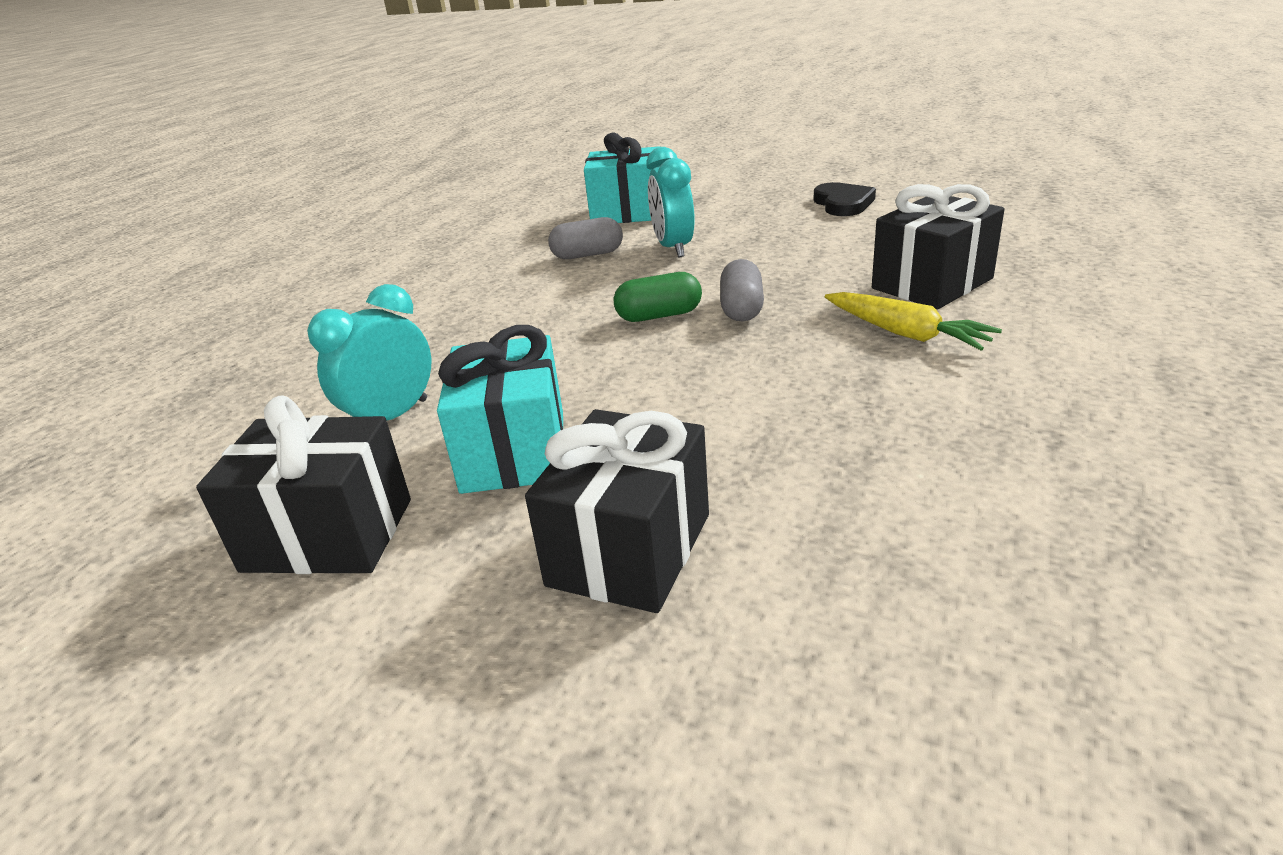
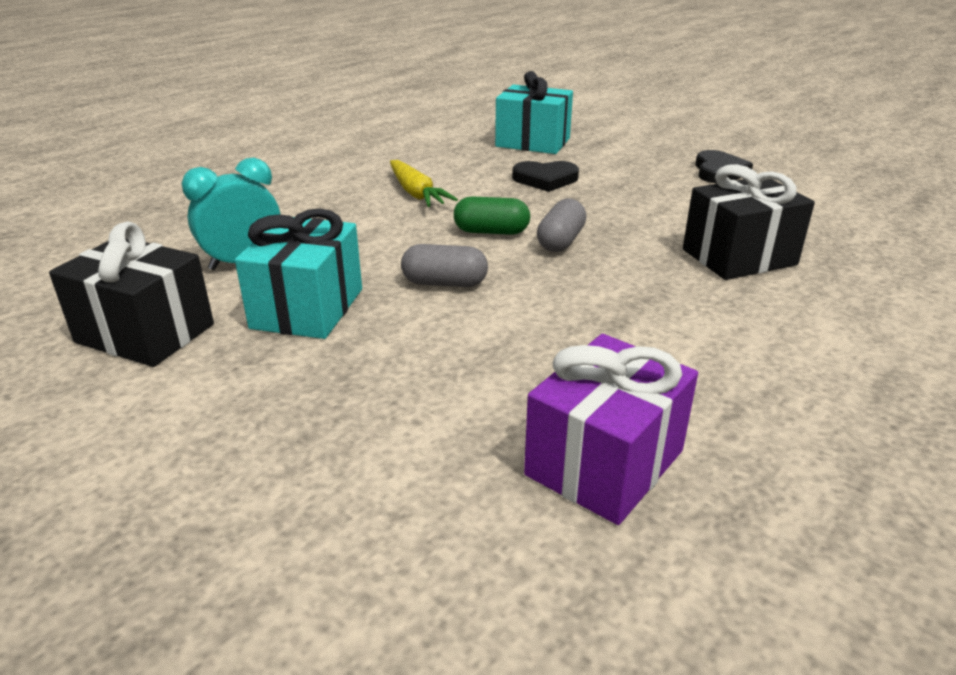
camera: 15 degrees right, 0 degrees up
(587, 255) = (474, 170): grey capsule -> grey capsule (444, 283)
(630, 549) = (334, 401): black gift -> none
(673, 248) = (545, 179): turquoise clock -> black heart
(905, 333) = (680, 293): yellow carrot -> yellow carrot (416, 193)
(977, 530) = (605, 463): none -> purple gift

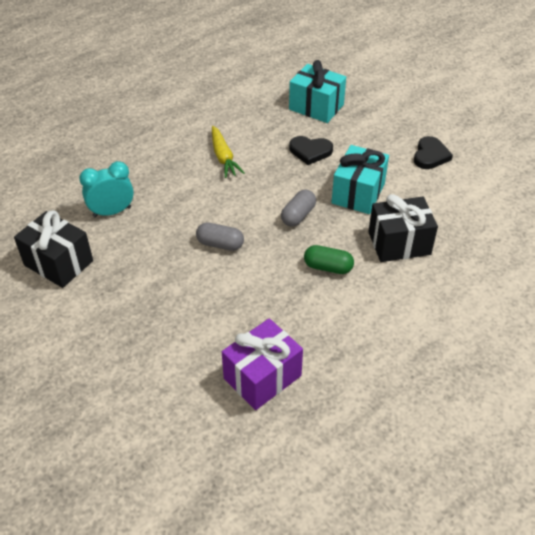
camera: 10 degrees right, 15 degrees up
(307, 308) = (142, 255): turquoise gift -> turquoise gift (358, 193)
(491, 232) = (259, 201): green capsule -> green capsule (328, 267)

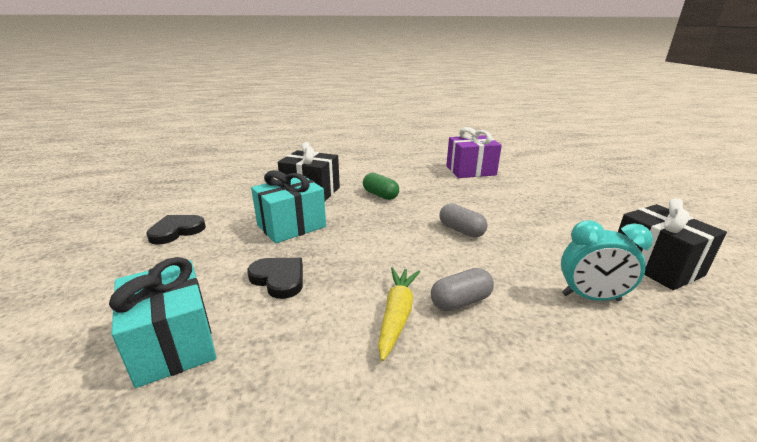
camera: 150 degrees left, 20 degrees down
(298, 215) = (367, 228): grey capsule -> grey capsule (460, 301)

